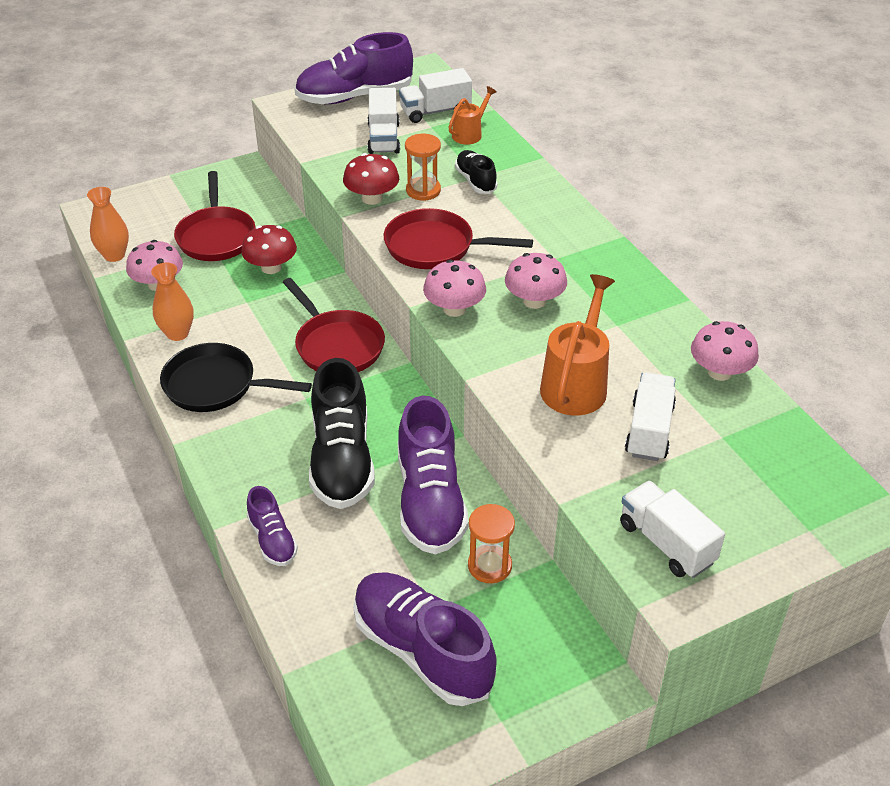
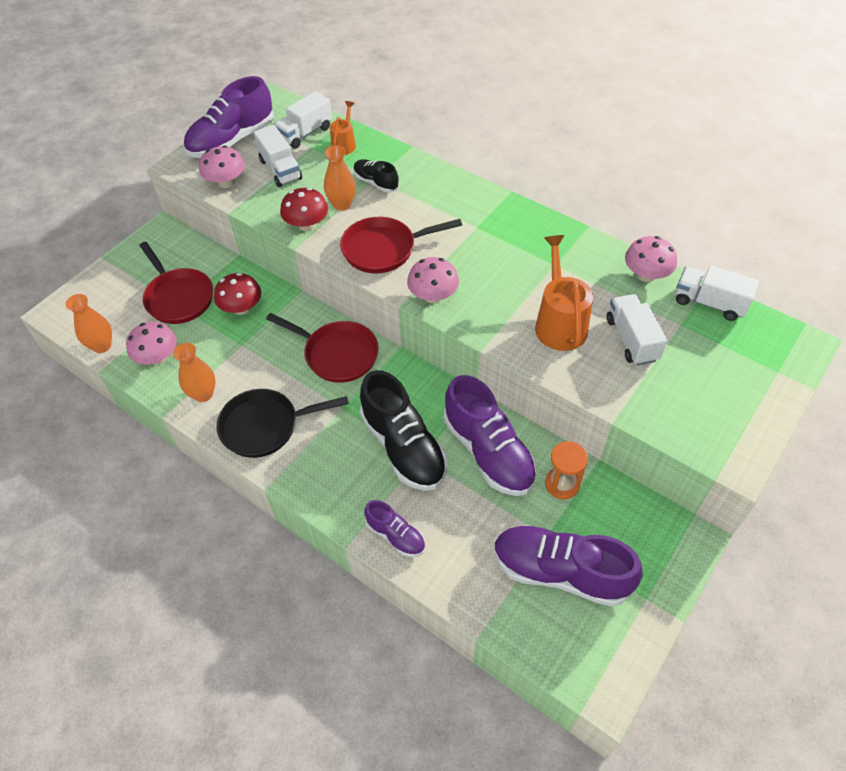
camera: 25 degrees left, 10 degrees up
(423, 190) = (342, 204): orange hourglass -> orange vase
(534, 301) = (485, 267): pink mushroom -> pink mushroom (226, 182)
(666, 543) = (700, 422): white truck -> white truck (709, 303)

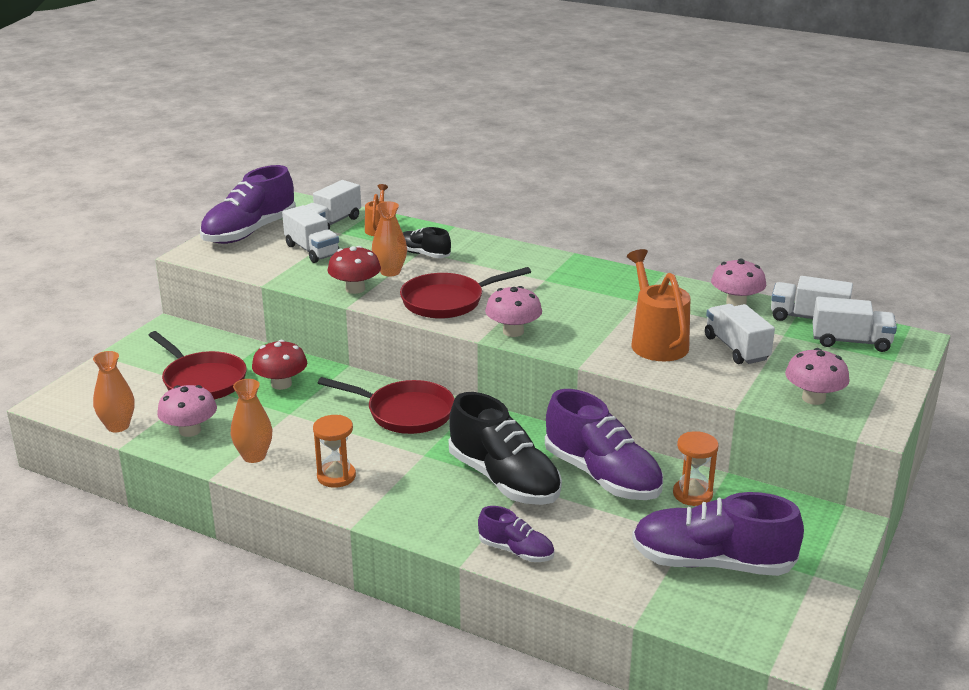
camera: 10 degrees left, 25 degrees down
(226, 182) = (252, 263): pink mushroom -> pink mushroom (813, 398)
(265, 426) = (336, 476): black pan -> orange hourglass
(742, 340) = (850, 341): none -> white truck

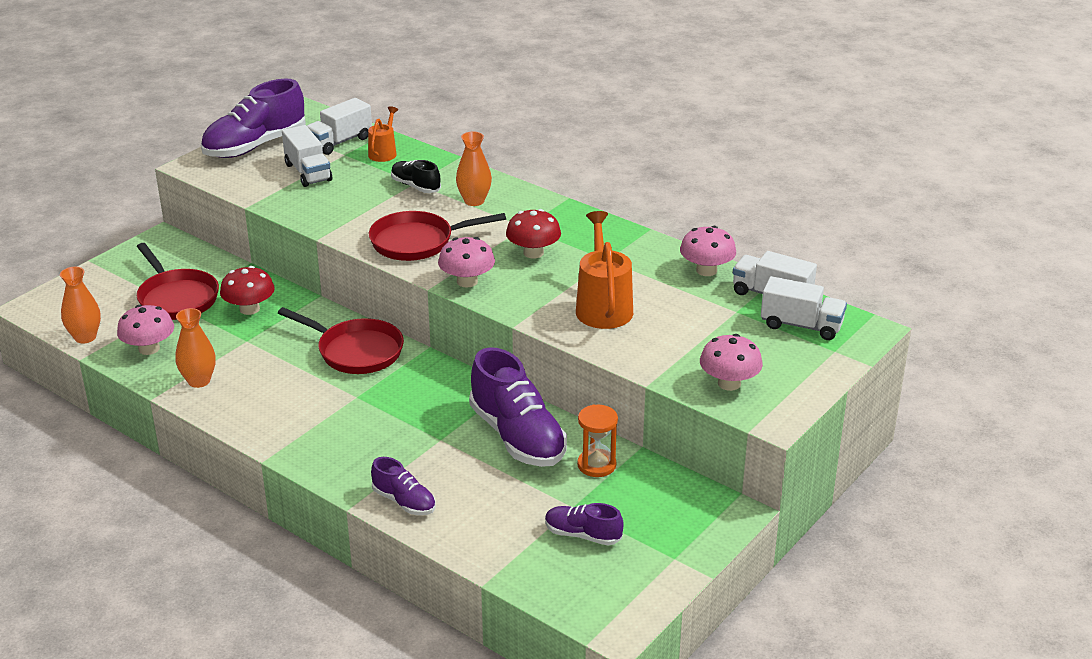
camera: 10 degrees right, 5 degrees up
(336, 476) = (267, 409): orange hourglass -> none
(355, 289) = (333, 220): red mushroom -> red mushroom (533, 253)
(390, 272) = (375, 203): orange vase -> orange vase (474, 201)
(504, 480) = (422, 430): black shoe -> none
(712, 563) = (582, 535): purple shoe -> purple shoe, size x0.52
(736, 348) = (680, 322): white truck -> none

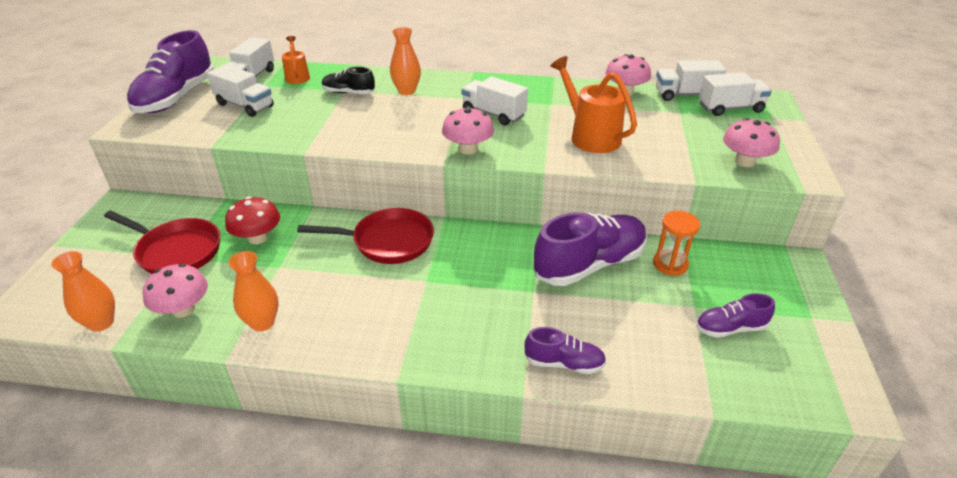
camera: 30 degrees left, 5 degrees up
(417, 242) = (394, 132): red pan -> none
(517, 437) = (589, 264): purple shoe -> purple shoe turned 60 degrees counterclockwise
(533, 253) = (493, 114): red mushroom -> white truck

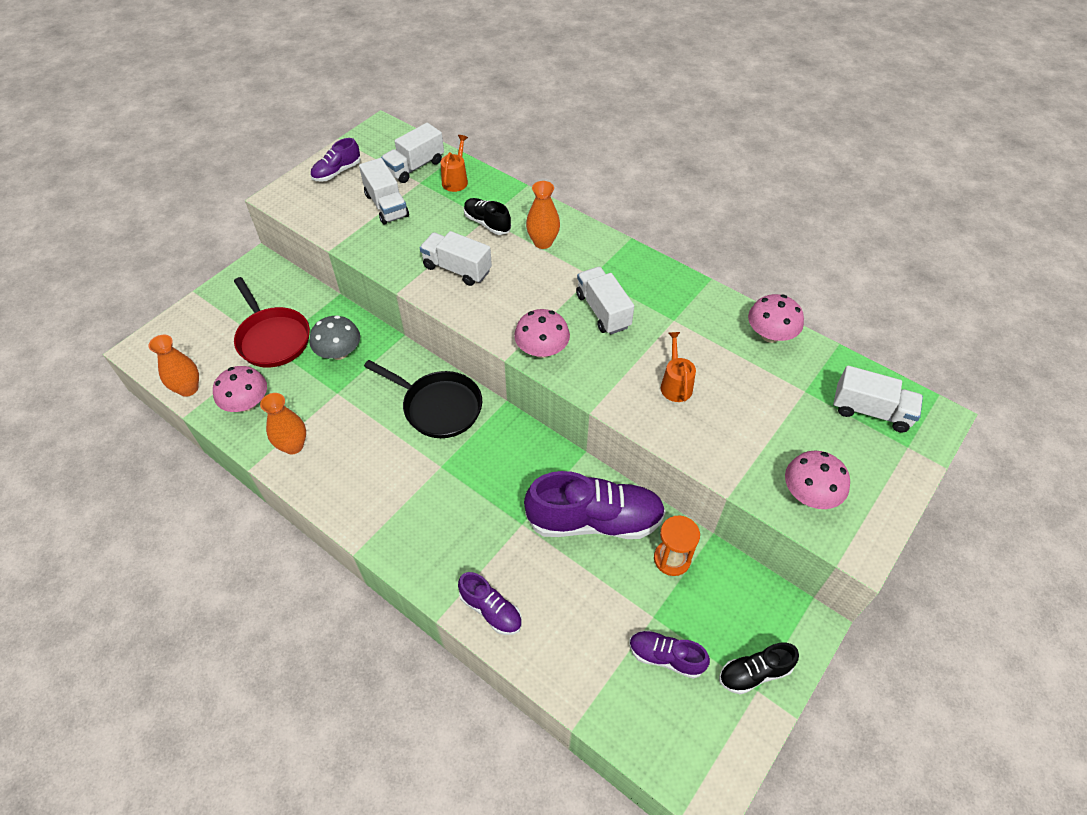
camera: 30 degrees right, 15 degrees up
(176, 98) = (337, 172): purple shoe -> purple shoe, size x0.52
(258, 238) = (339, 352): red mushroom -> grey mushroom
(388, 242) = (438, 407): red pan -> black pan
(590, 136) = (675, 384): orange watering can -> orange watering can, size x0.57
(685, 95) = (837, 368): white truck -> white truck (457, 269)
(798, 308) = (754, 673): none -> black shoe

